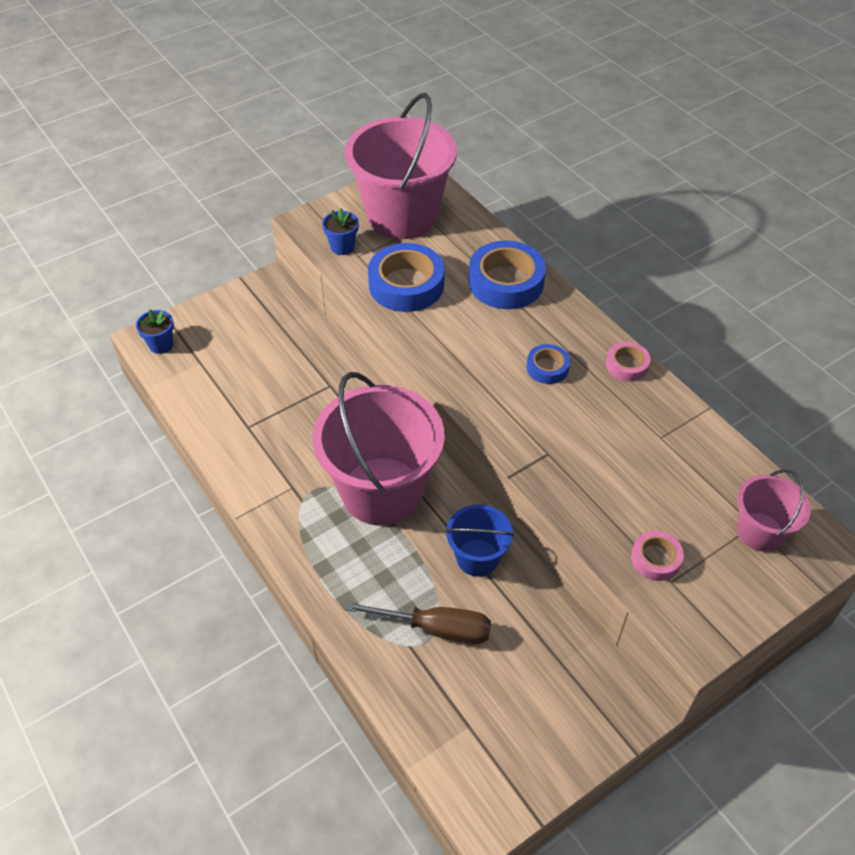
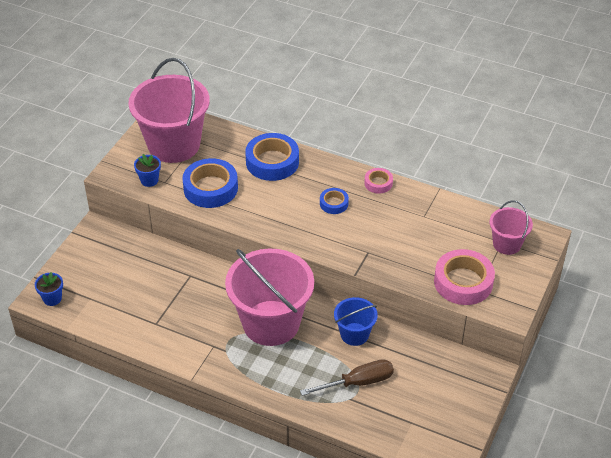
camera: 30 degrees left, 5 degrees down
(655, 559) = (463, 282): pink tape -> pink tape, size x1.92

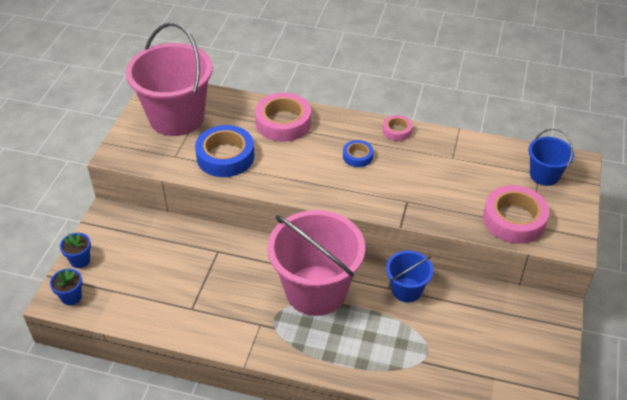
camera: 10 degrees left, 0 degrees up
(149, 180) = (158, 156): blue flower pot -> blue flower pot (80, 260)
(272, 162) = (283, 122): blue tape -> pink tape
(358, 382) = (425, 342): brown screwdriver -> none
(507, 244) = (544, 175): pink bucket -> blue bucket

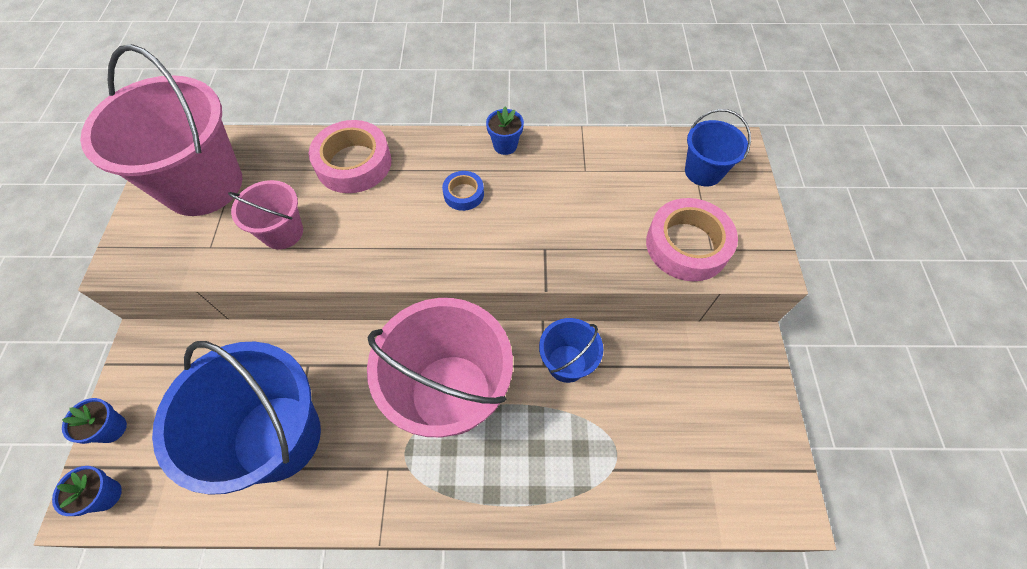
camera: 15 degrees left, 15 degrees up
(188, 289) = (277, 437): none -> blue bucket
(225, 156) = (283, 232): blue tape -> pink bucket
(397, 131) = (505, 145): pink tape -> blue flower pot

